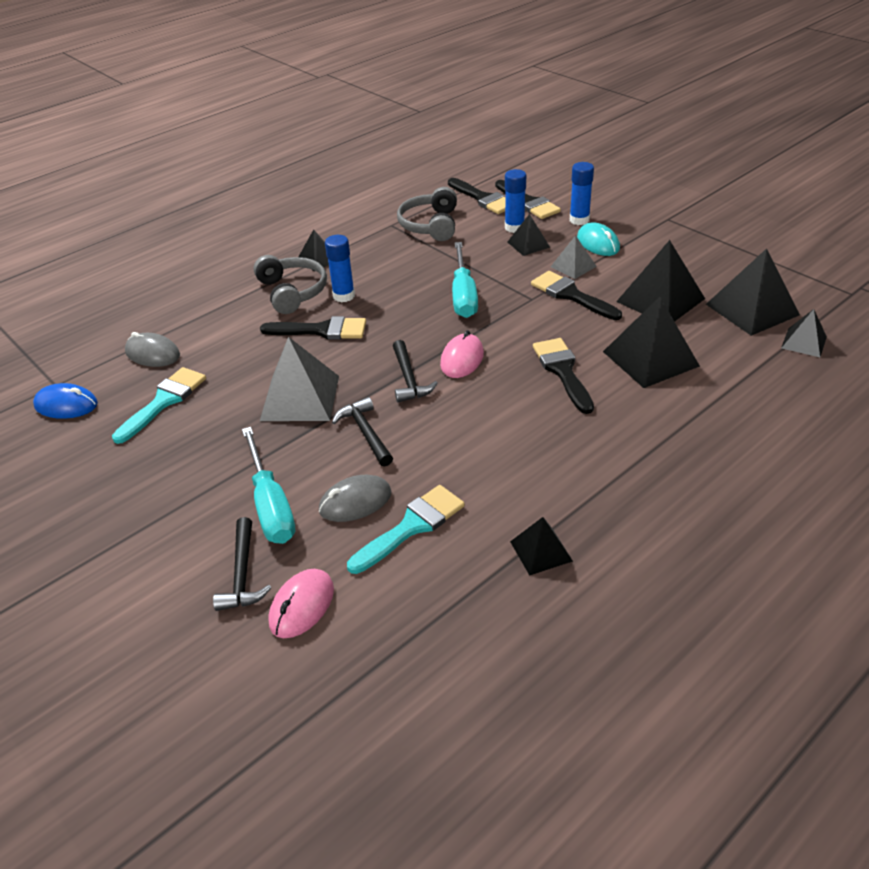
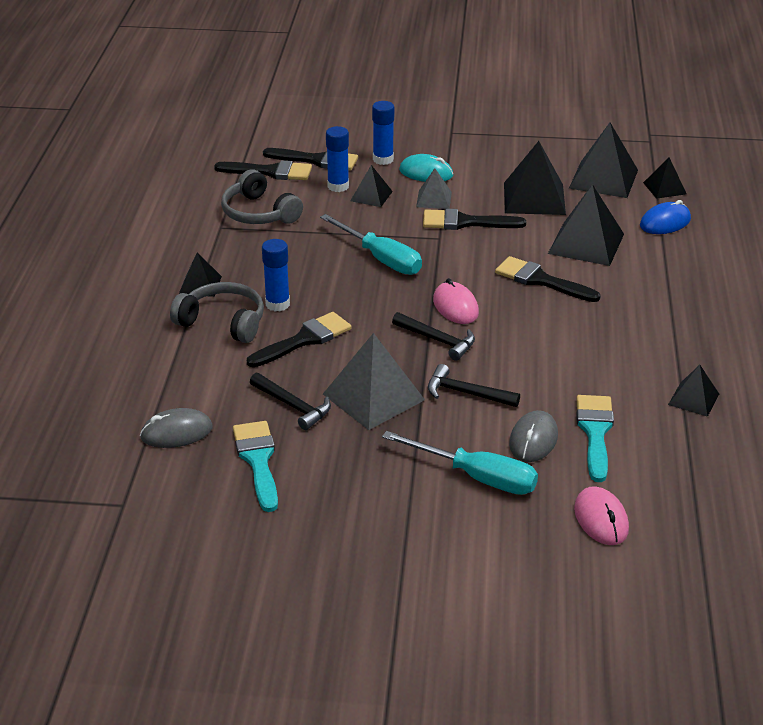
camera: 45 degrees left, 5 degrees down
(66, 405) = (167, 512): blue mouse -> blue mouse (665, 222)
(242, 574) = (531, 528): black hammer -> black hammer (293, 406)

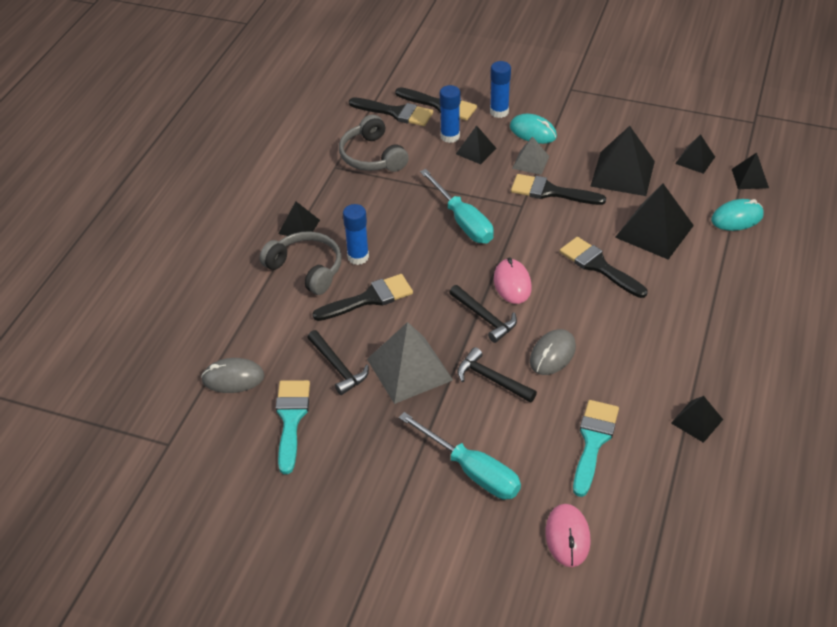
camera: 15 degrees right, 10 degrees up
(533, 440) = (535, 440): grey mouse -> grey mouse (552, 354)
(603, 179) = (695, 160): black pyramid -> black pyramid, size x0.55
(665, 222) = (737, 218): blue mouse -> turquoise mouse

